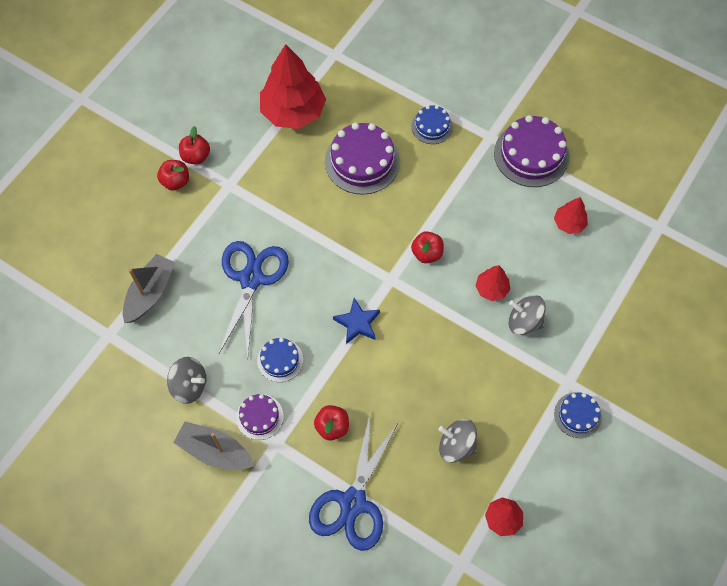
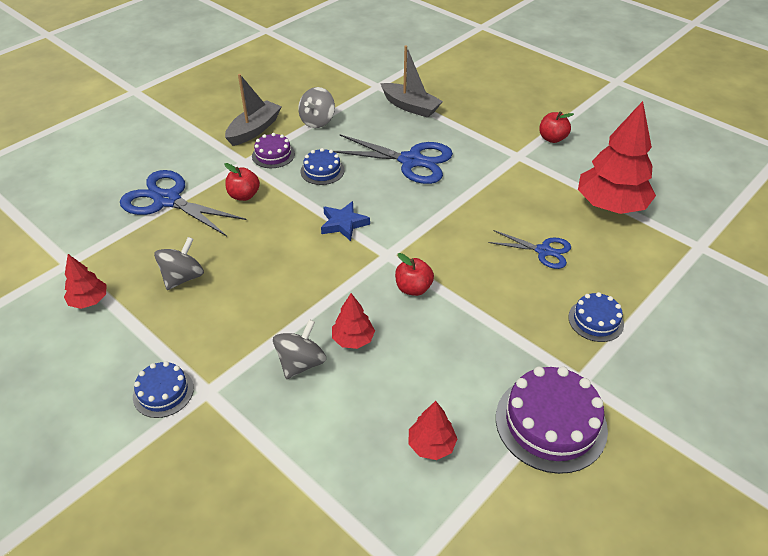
camera: 100 degrees right, 20 degrees down
(175, 181) = (524, 125): red apple -> none
(362, 161) = (543, 251): purple cake -> blue scissors

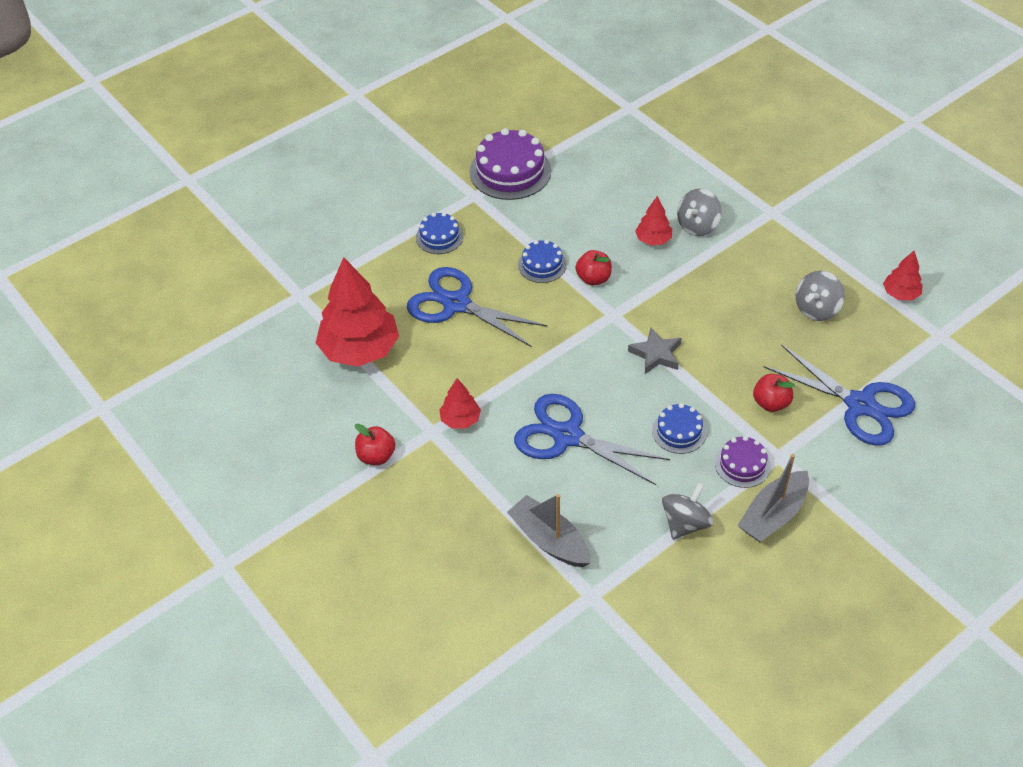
camera: 170 degrees left, 5 degrees up
(163, 392) = (807, 214): blue cake -> blue cake (542, 265)
(343, 224) = (656, 354): blue star -> grey star
(431, 445) = (601, 166): red tree -> red tree (460, 419)
(543, 251) = (456, 304): blue scissors -> blue scissors, size x1.72

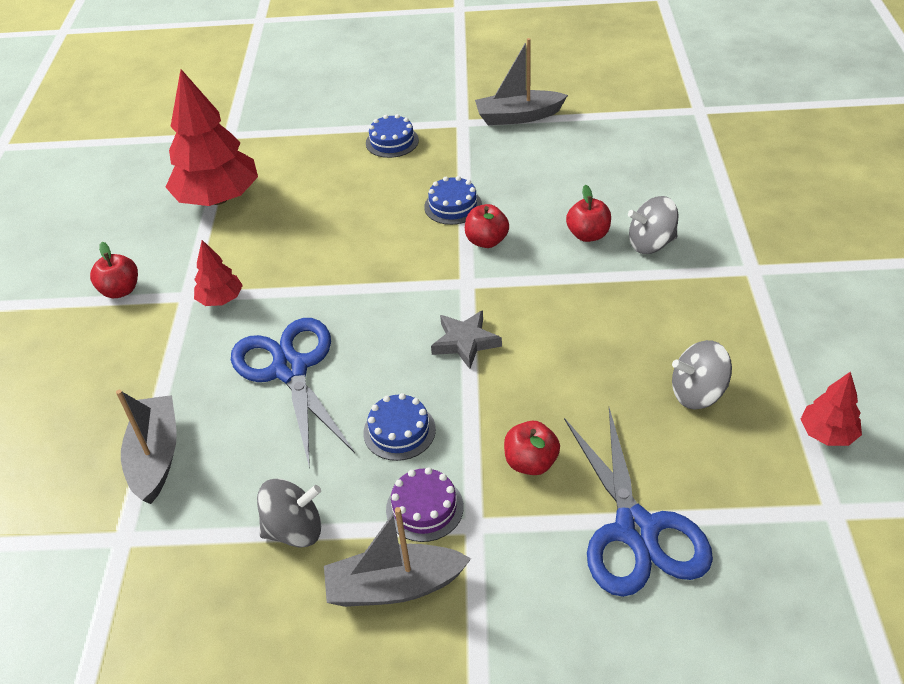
camera: 40 degrees right, 5 degrees down
(456, 304) = (338, 202): blue scissors -> none
(510, 171) = (518, 116): purple cake -> grey boat
(653, 240) = (588, 235): red tree -> red apple

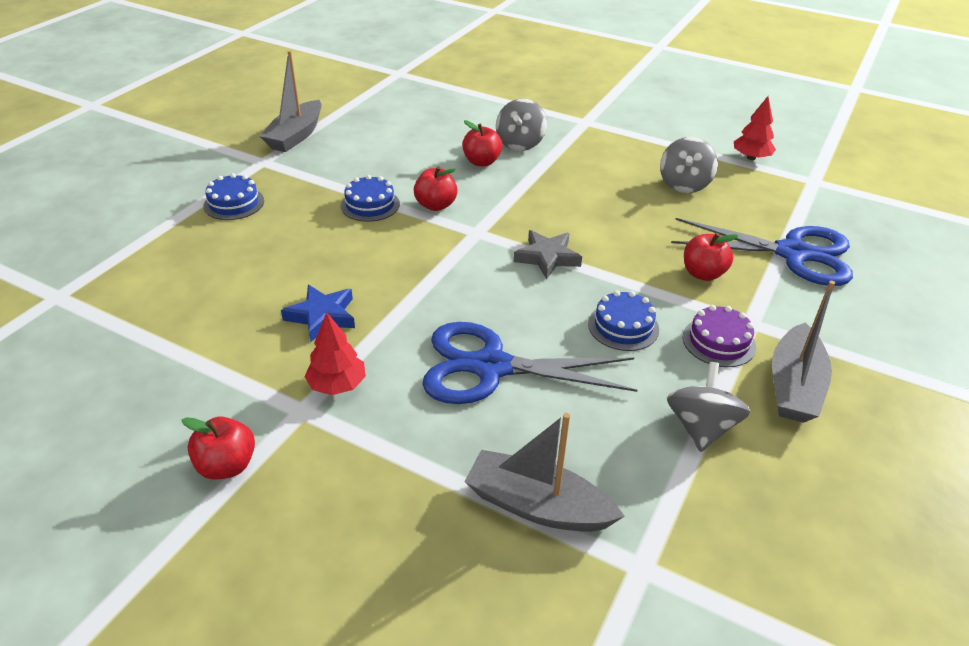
camera: 65 degrees left, 5 degrees down
(218, 198) = (162, 338): red tree -> none
(289, 255) = (322, 316): none -> blue star

